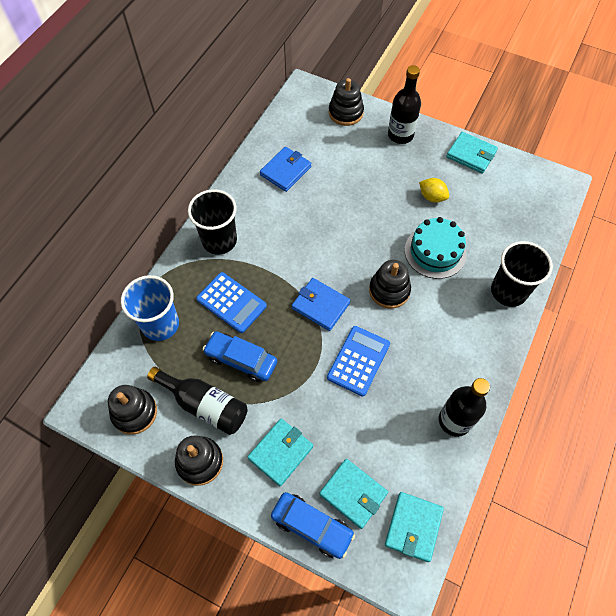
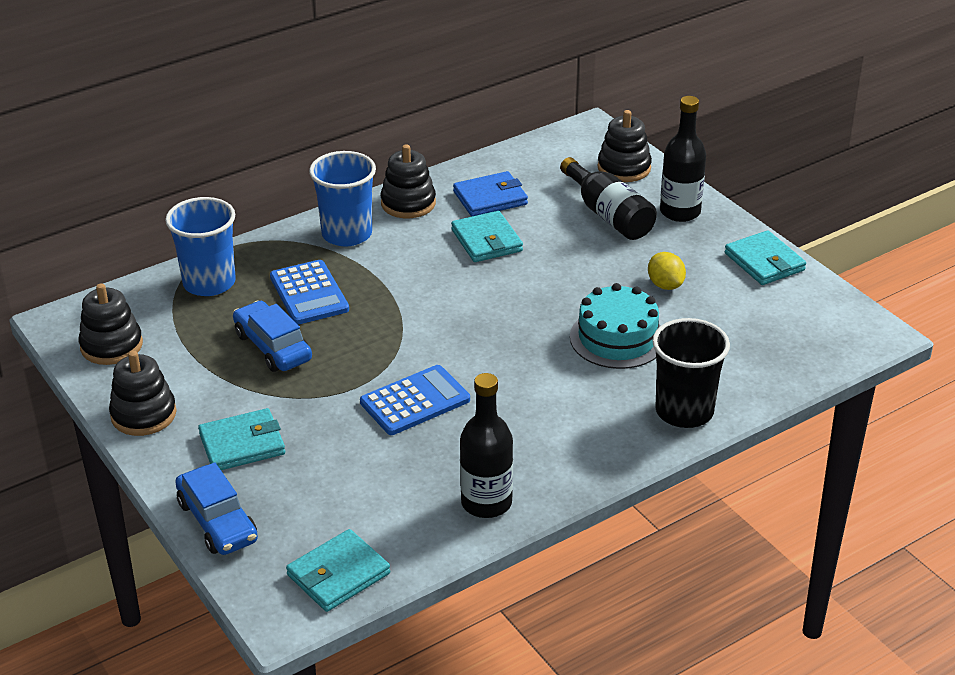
camera: 30 degrees right, 25 degrees down
(205, 405) = (194, 370): black bottle -> black bottle (608, 215)
(219, 240) = (347, 234): black cup -> blue cup
(320, 305) = (415, 334): blue wallet -> none
(353, 494) = (293, 514): turquoise wallet -> turquoise wallet (486, 240)
(389, 290) = (518, 352): black stacking toy -> black stacking toy (408, 203)

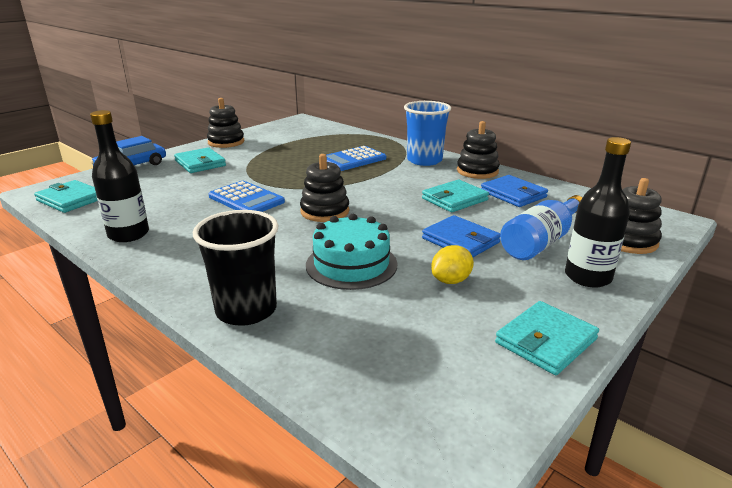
camera: 75 degrees right, 10 degrees down
(111, 346) = (283, 129): black stacking toy -> black stacking toy (325, 211)
(209, 283) = (349, 139): blue cup -> none
(273, 347) = (294, 158): blue car -> none
(590, 261) = (460, 240): none -> blue wallet
(608, 215) = (541, 241): black bottle -> blue bottle

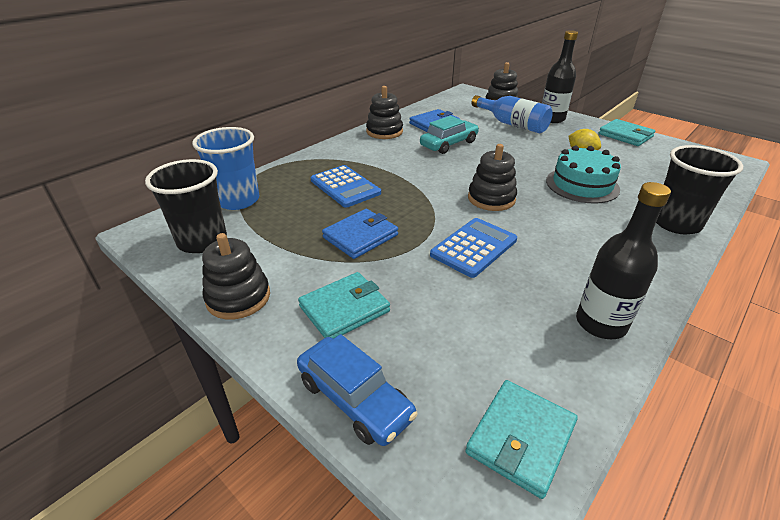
camera: 90 degrees left, 10 degrees up
(286, 131) = (202, 241): none -> black cup
(424, 160) = (353, 151): blue cup -> blue cup (238, 200)
(454, 199) = (449, 144): turquoise wallet -> turquoise car
(460, 240) = (523, 147): blue wallet -> blue wallet (360, 236)

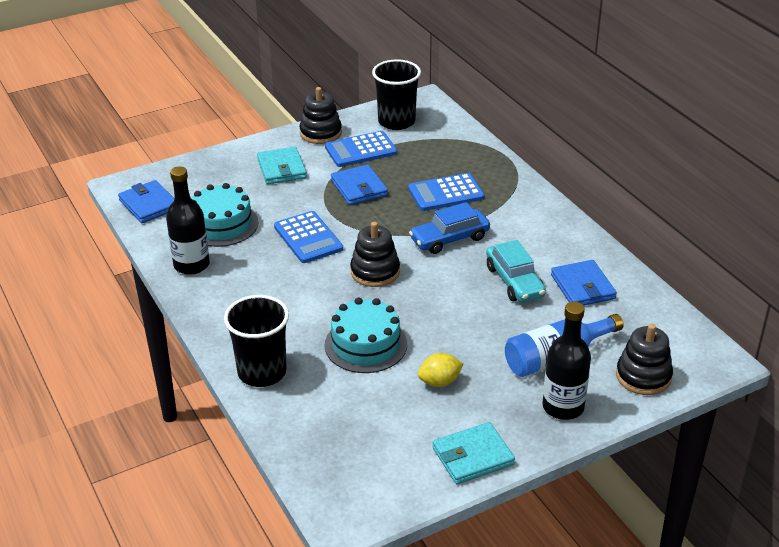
camera: 110 degrees right, 0 degrees up
(238, 200) = (451, 138): blue cup -> none
(277, 253) = (361, 150): none -> blue calculator
(354, 399) = (212, 162): blue car -> blue car (449, 239)
(384, 132) = (572, 242): black stacking toy -> none
(503, 325) = (221, 224): none -> turquoise cake
(521, 438) = (149, 205): turquoise wallet -> blue wallet

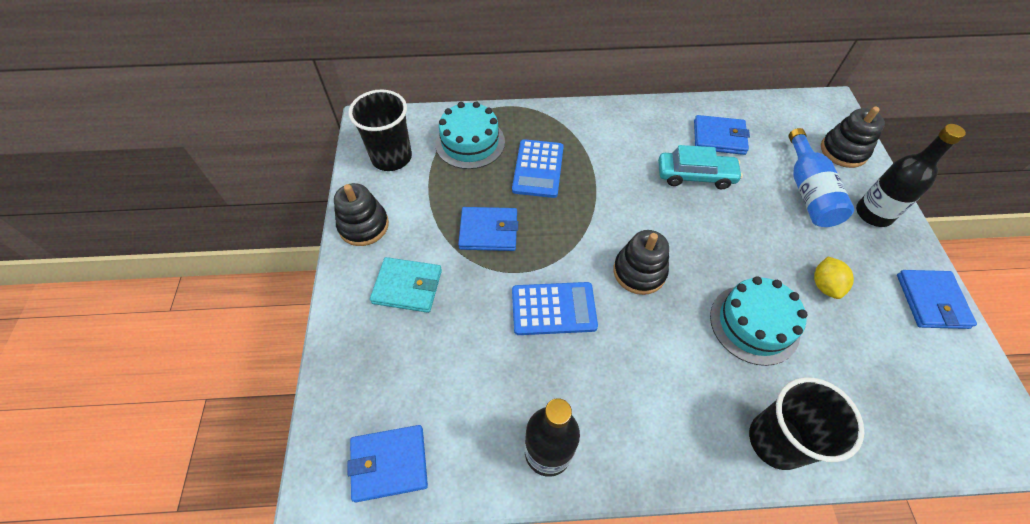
camera: 65 degrees left, 20 degrees up
(221, 224) = (482, 388): turquoise cake -> turquoise cake (470, 142)
(361, 150) = (421, 204): blue calculator -> none
(449, 239) = (612, 194): blue car -> none
(473, 456) = (931, 301): turquoise wallet -> blue wallet

